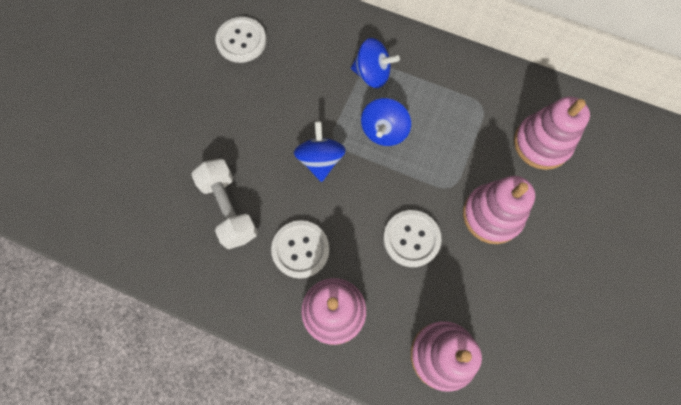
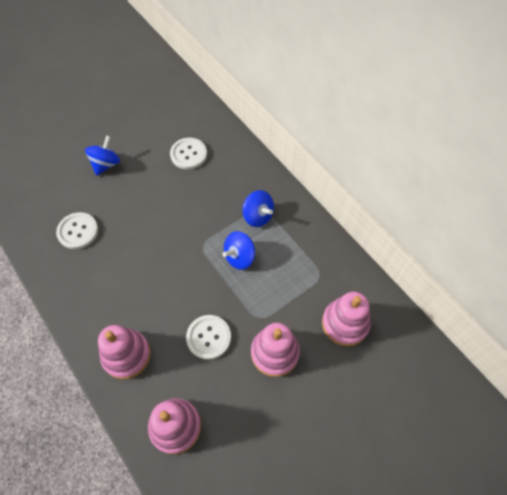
camera: 30 degrees right, 10 degrees down
(229, 209) = (108, 254): white dumbbell -> none
(300, 249) = (133, 303): white button -> white button (78, 231)
(320, 160) = (185, 254): blue spinning top -> blue spinning top (106, 164)

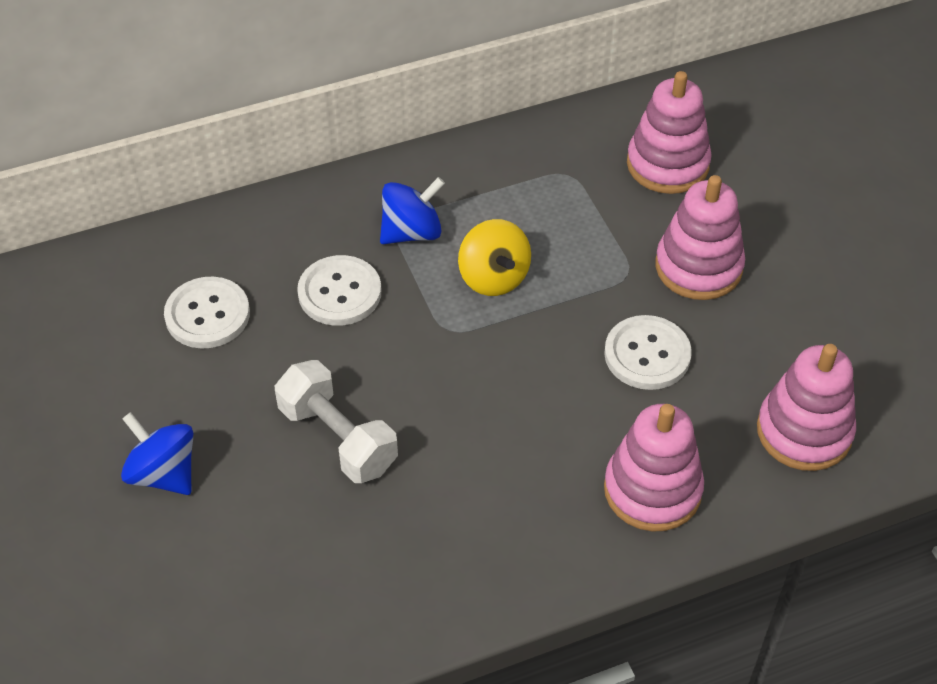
camera: 75 degrees left, 10 degrees down
(78, 231) = (332, 549): white button -> white button (339, 293)
(133, 218) = (338, 438): none -> white dumbbell
(239, 257) = (493, 277): blue spinning top -> yellow spinning top

